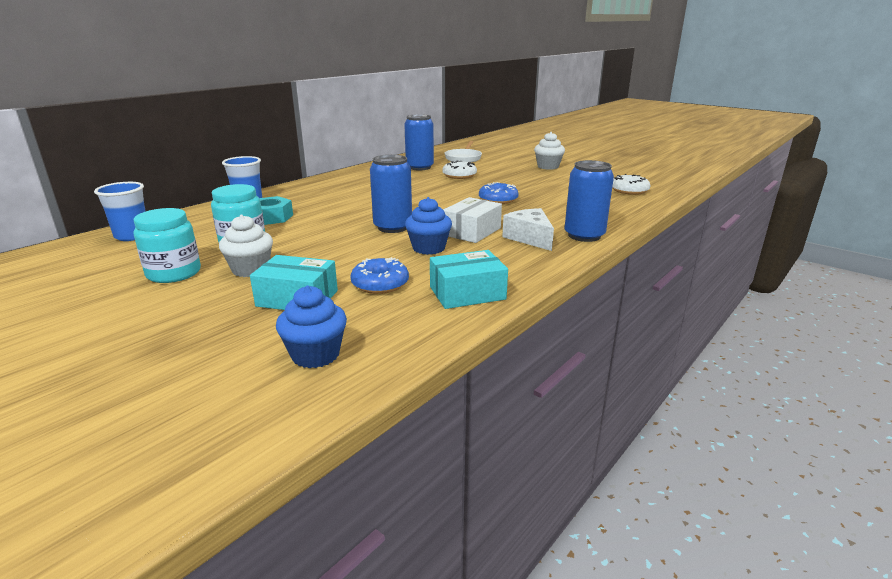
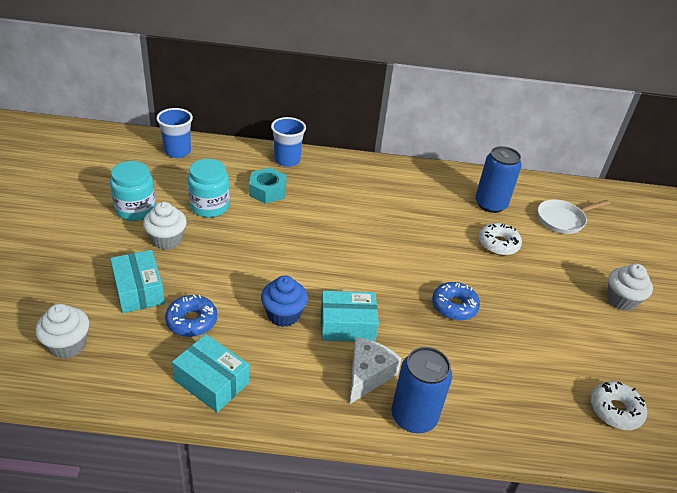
camera: 50 degrees right, 15 degrees up
(315, 355) = (68, 345): blue cupcake -> white cupcake
(393, 227) = (310, 269): blue can -> none
(471, 231) = (347, 325): white box -> turquoise box

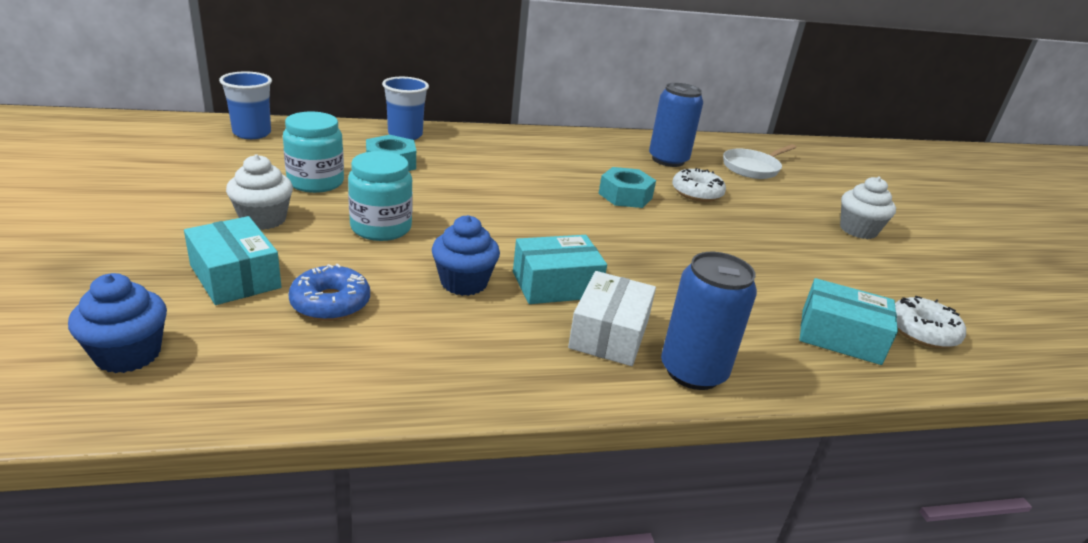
camera: 15 degrees left, 10 degrees down
(68, 345) = (128, 354): white cupcake -> blue cupcake
(135, 209) = (206, 191): turquoise jar -> turquoise jar (381, 228)
(212, 381) = (387, 370): turquoise box -> turquoise box (840, 336)
(368, 375) = (609, 334): white cheese -> white box
(436, 242) = (625, 196): none -> turquoise nut
(454, 306) = (679, 253): blue donut -> none

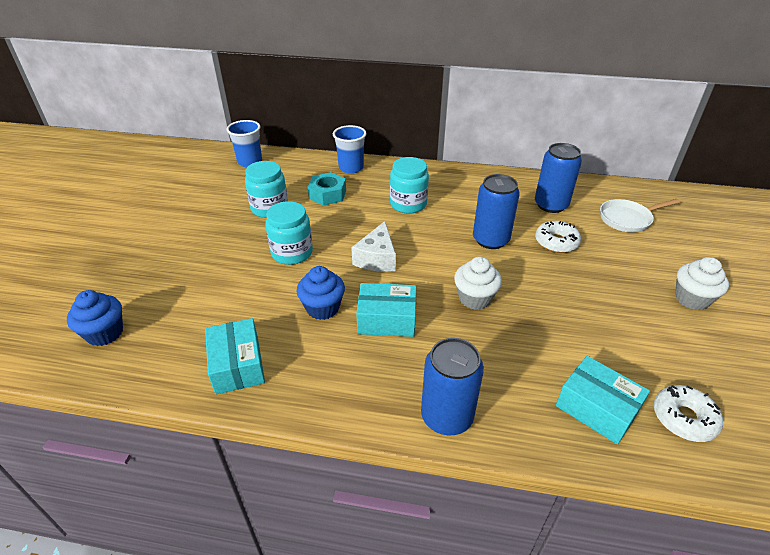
camera: 25 degrees right, 10 degrees up
(235, 276) = (185, 283): turquoise box -> turquoise box (237, 365)
(263, 219) = (222, 238): white cupcake -> white cupcake (474, 298)
(330, 303) = (230, 312): blue donut -> none
(501, 224) = (377, 258): none -> white cheese
(504, 167) = (408, 204): none -> turquoise jar
(609, 334) = (401, 370): white box -> none
(625, 196) = (490, 240): turquoise nut -> blue can

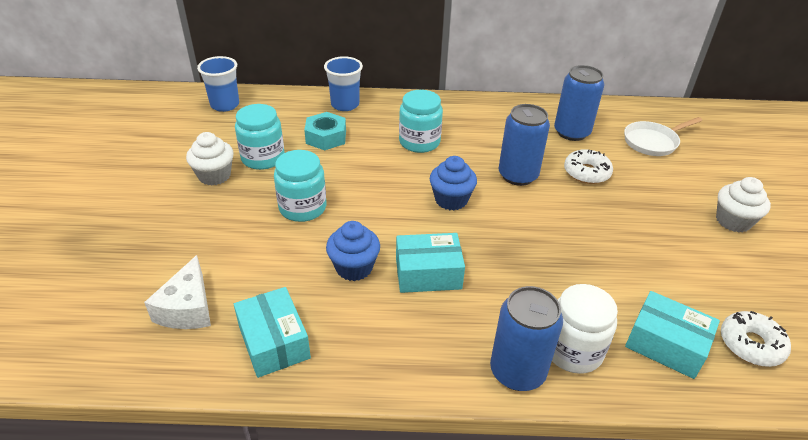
camera: 10 degrees left, 0 degrees up
(105, 333) = (104, 322): blue cupcake -> blue cupcake (451, 200)
(377, 258) = (400, 206): white cheese -> white cheese (188, 308)
(474, 298) = (516, 241): white cupcake -> white cupcake (214, 176)
(504, 403) = (573, 350): none -> white jar

